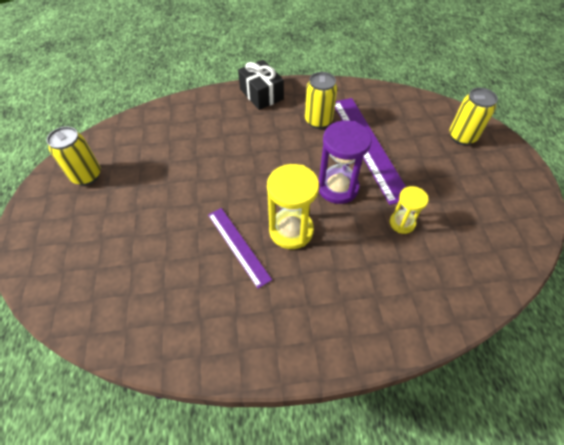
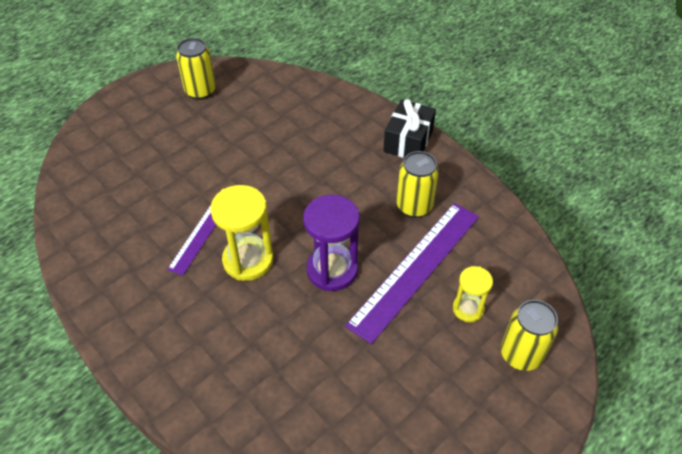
camera: 55 degrees right, 5 degrees down
(402, 223) = (329, 349): yellow hourglass -> yellow hourglass (468, 309)

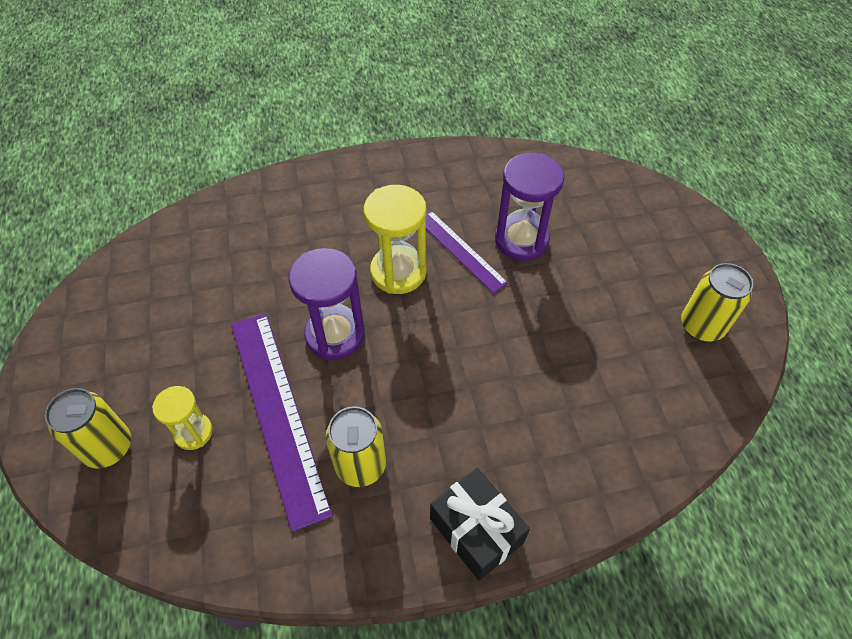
camera: 120 degrees right, 5 degrees up
(170, 199) = (521, 240): none -> purple hourglass

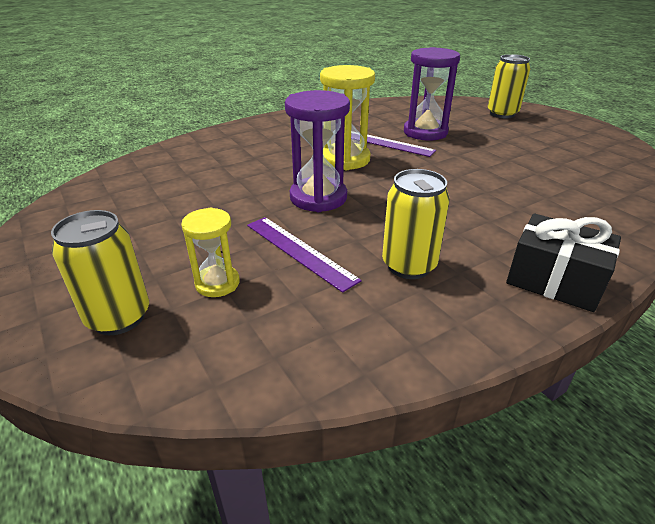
camera: 20 degrees left, 20 degrees down
(277, 413) = (299, 251): purple ruler -> purple ruler, size x0.59
(701, 326) = (589, 146): yellow can -> yellow can (502, 114)

